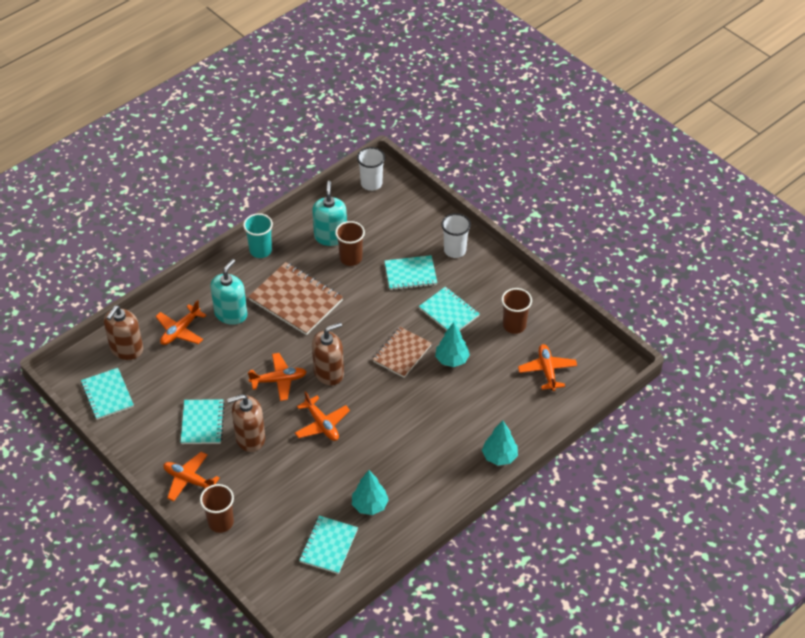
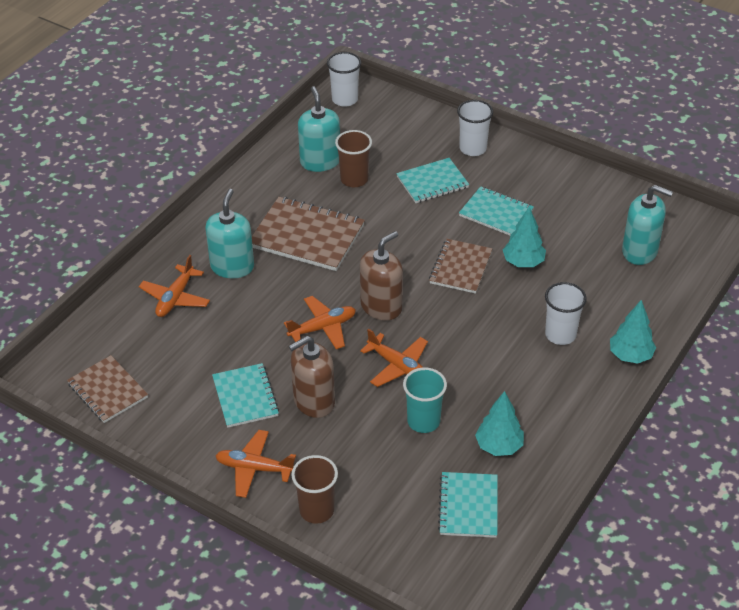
camera: 15 degrees left, 5 degrees down
(107, 395) = (107, 391): turquoise notebook -> brown notebook
(126, 349) = (113, 332): brown soap dispenser -> none
(260, 250) = (241, 192): turquoise cup -> turquoise cup (423, 421)
(454, 427) = (560, 335): none -> white cup
(514, 325) = (578, 212): brown cup -> none
(547, 370) = (640, 251): orange plane -> turquoise soap dispenser

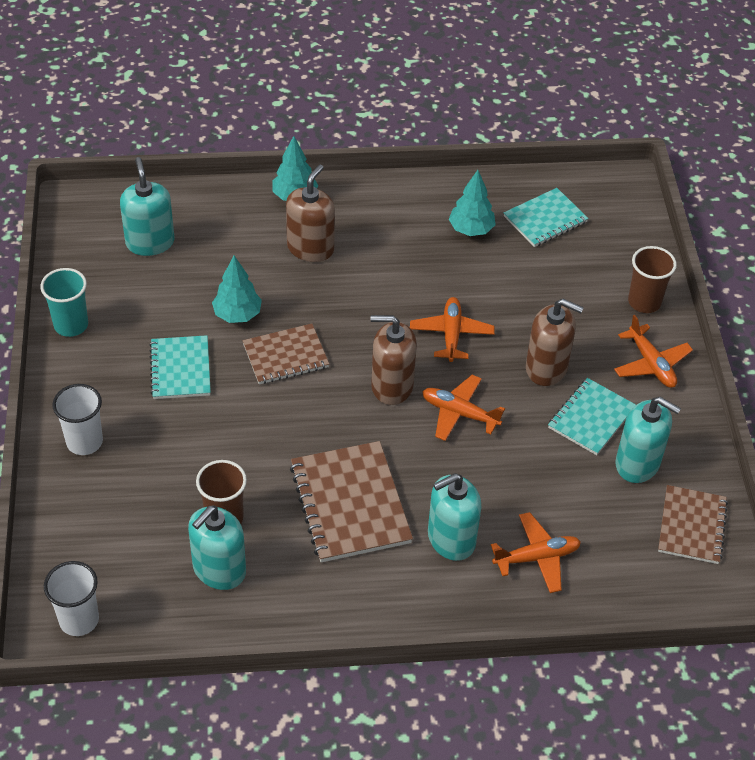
camera: 130 degrees left, 5 degrees up
(183, 396) = (637, 463): none -> turquoise soap dispenser
(423, 421) = (493, 286): turquoise cup -> turquoise cup (71, 325)
(432, 182) = (173, 446): turquoise notebook -> none
(560, 335) = (310, 248): white cup -> brown soap dispenser

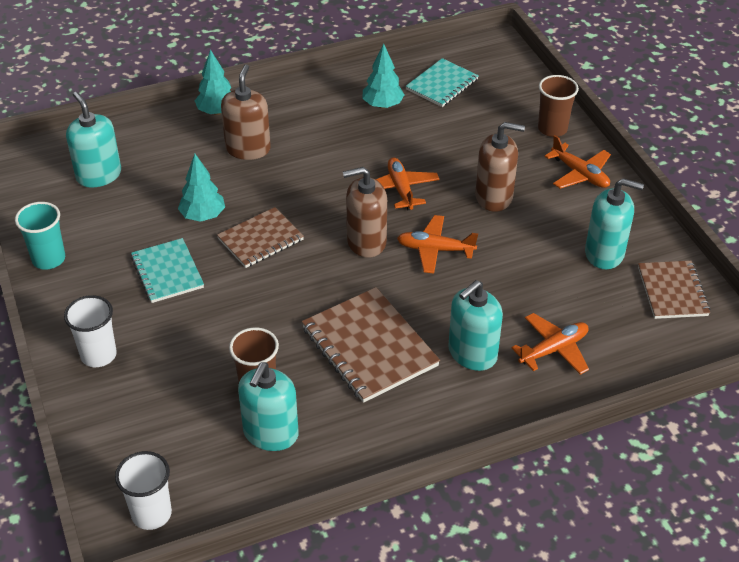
camera: 15 degrees left, 5 degrees down
(591, 418) = (549, 227): turquoise notebook -> none

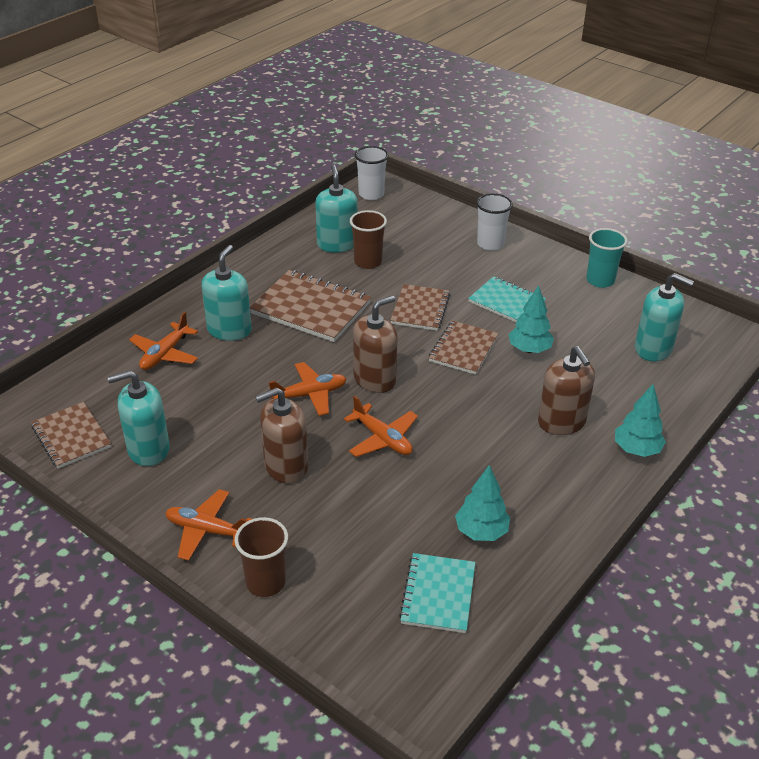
camera: 150 degrees right, 5 degrees down
(259, 299) = (420, 309): none -> brown notebook

